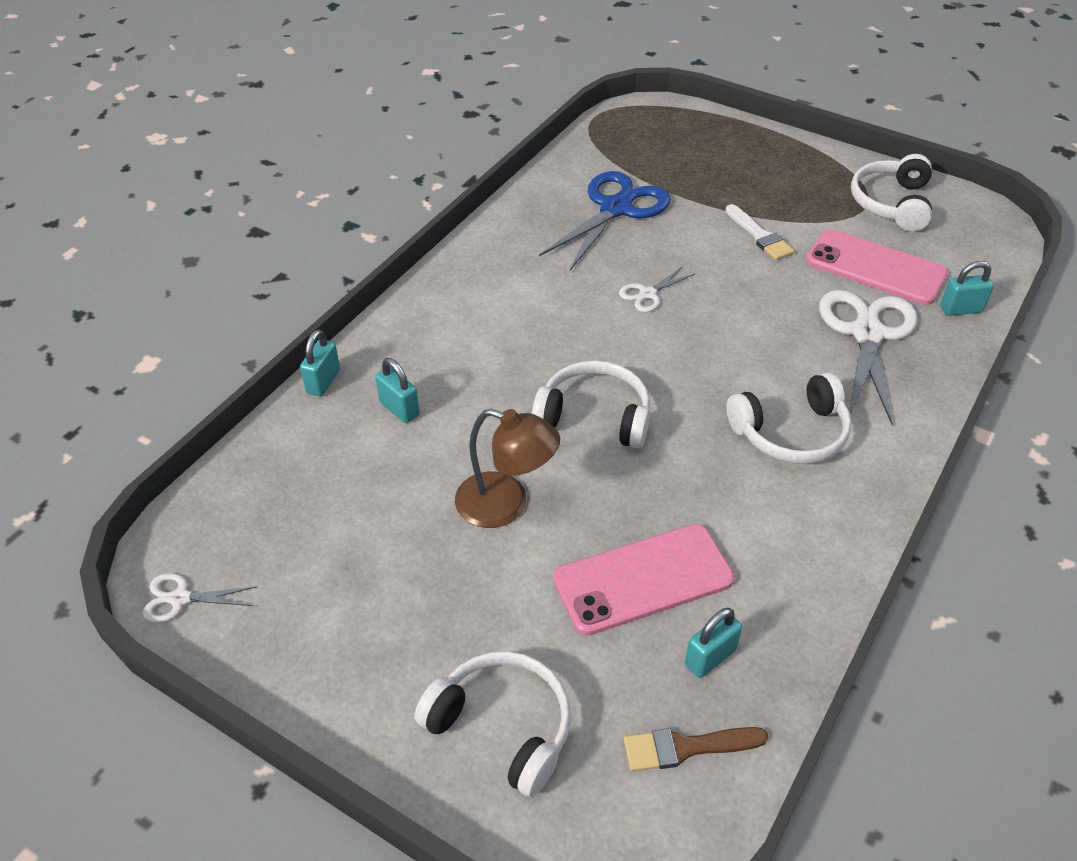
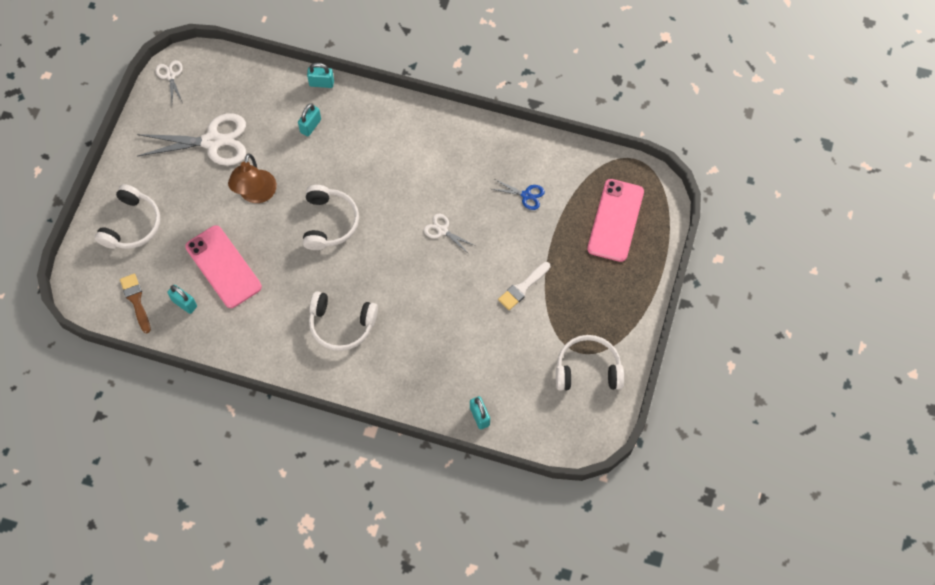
camera: 75 degrees right, 20 degrees up
(616, 208) = (526, 195): blue scissors -> blue scissors, size x0.47
(791, 433) = (341, 325): white headphones -> white headphones turned 45 degrees counterclockwise
(867, 334) = (439, 360): white scissors -> white scissors (212, 141)
(875, 268) = (509, 362): pink phone -> pink phone (615, 220)

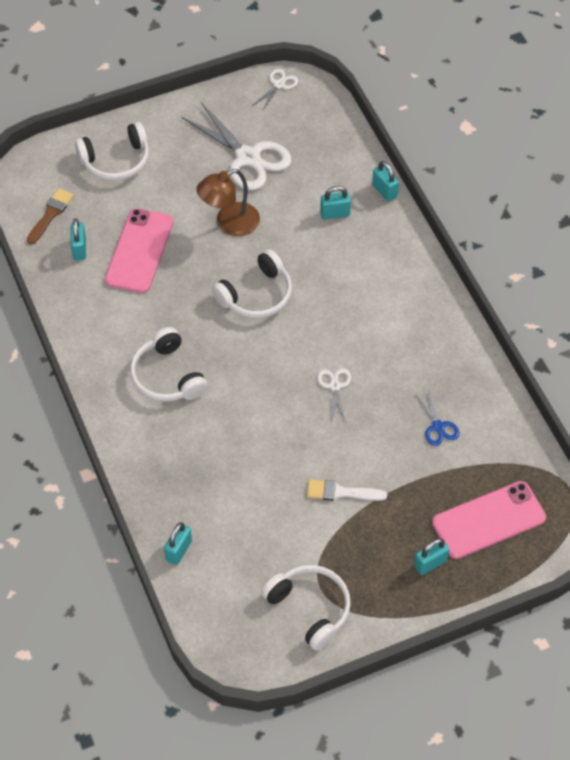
camera: 50 degrees right, 10 degrees down
(616, 276) = (430, 564): none -> turquoise padlock

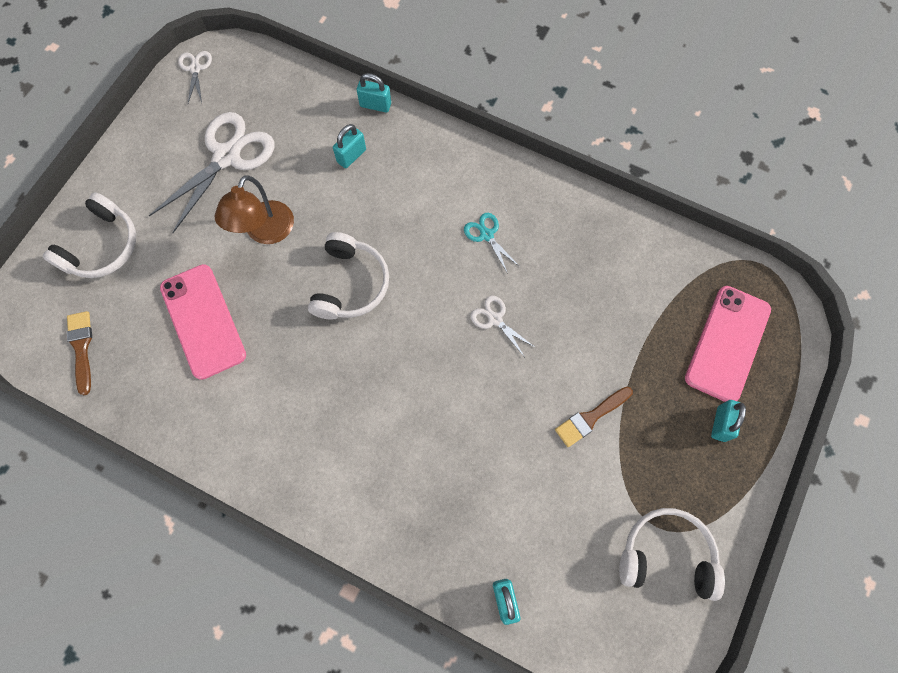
camera: 40 degrees left, 15 degrees up
(79, 249) = (142, 362): turquoise padlock -> none
(167, 376) = (339, 428): white headphones -> none
(248, 157) = (227, 156): white scissors -> white scissors turned 60 degrees counterclockwise
(341, 492) = (591, 417): white brush -> brown brush
(382, 329) = (486, 235): none -> turquoise scissors
(438, 427) = (612, 289): blue scissors -> none

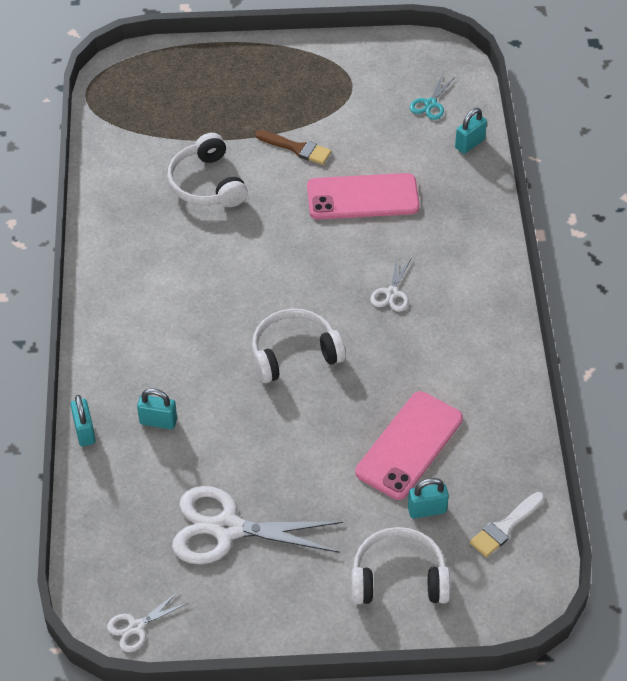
camera: 120 degrees left, 20 degrees down
(81, 348) = (505, 527): brown brush -> white brush
(265, 232) = (288, 447): brown lamp -> none
(486, 235) = (177, 279): turquoise scissors -> turquoise scissors (430, 104)
(495, 319) = (255, 239): white scissors -> white scissors (392, 293)
(666, 554) = (368, 73): white headphones -> white headphones (206, 184)
(721, 424) = (246, 76): turquoise padlock -> turquoise padlock (427, 510)
(727, 343) = (174, 92): pink phone -> pink phone (362, 197)

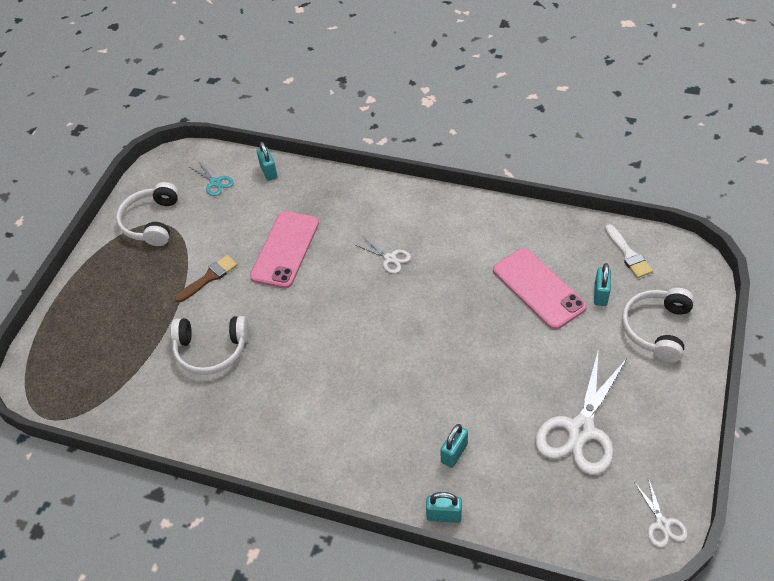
camera: 65 degrees left, 0 degrees up
(294, 353) = (422, 337): white headphones -> white headphones (151, 222)

